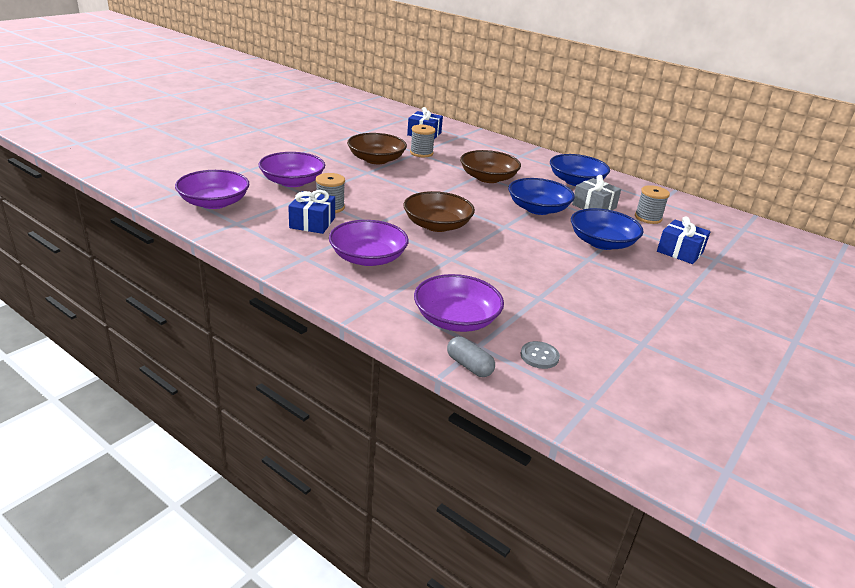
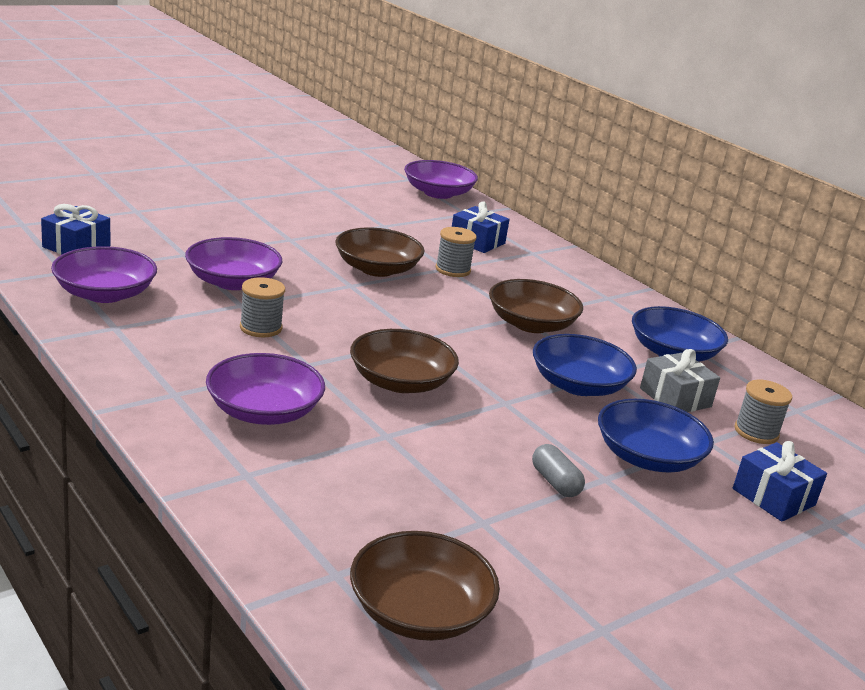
camera: 15 degrees right, 5 degrees down
(312, 223) = (220, 346): blue gift -> blue gift (76, 246)
(456, 319) = (330, 528): purple bowl -> purple bowl (438, 193)
(469, 366) = (301, 601): grey capsule -> grey capsule (555, 482)
(539, 356) = (419, 611): grey button -> brown bowl

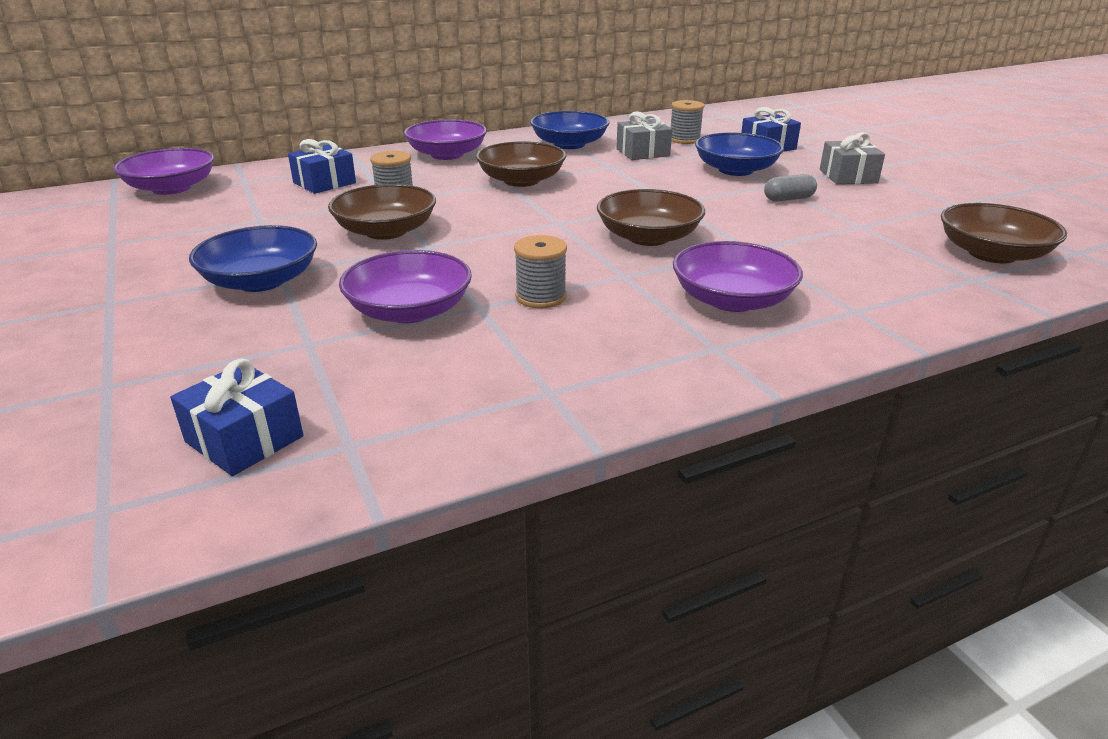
camera: 75 degrees left, 5 degrees up
(105, 294) = (439, 404): purple bowl -> purple bowl (447, 154)
(578, 385) = (632, 177): blue bowl -> blue bowl (261, 281)
(678, 548) = (848, 176): none -> grey gift

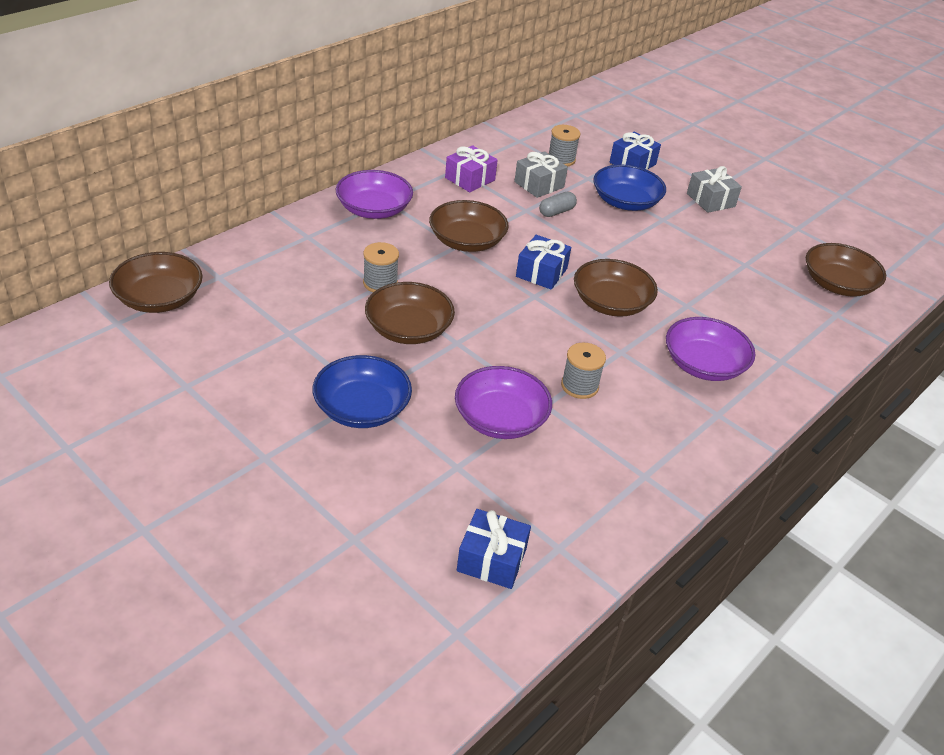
camera: 25 degrees left, 10 degrees up
(171, 188) = (159, 298): purple bowl -> brown bowl
(324, 183) = (298, 269): blue gift -> blue gift (541, 272)
(569, 144) = (470, 179): blue bowl -> purple gift
(788, 199) = (683, 237): grey capsule -> grey capsule (556, 212)

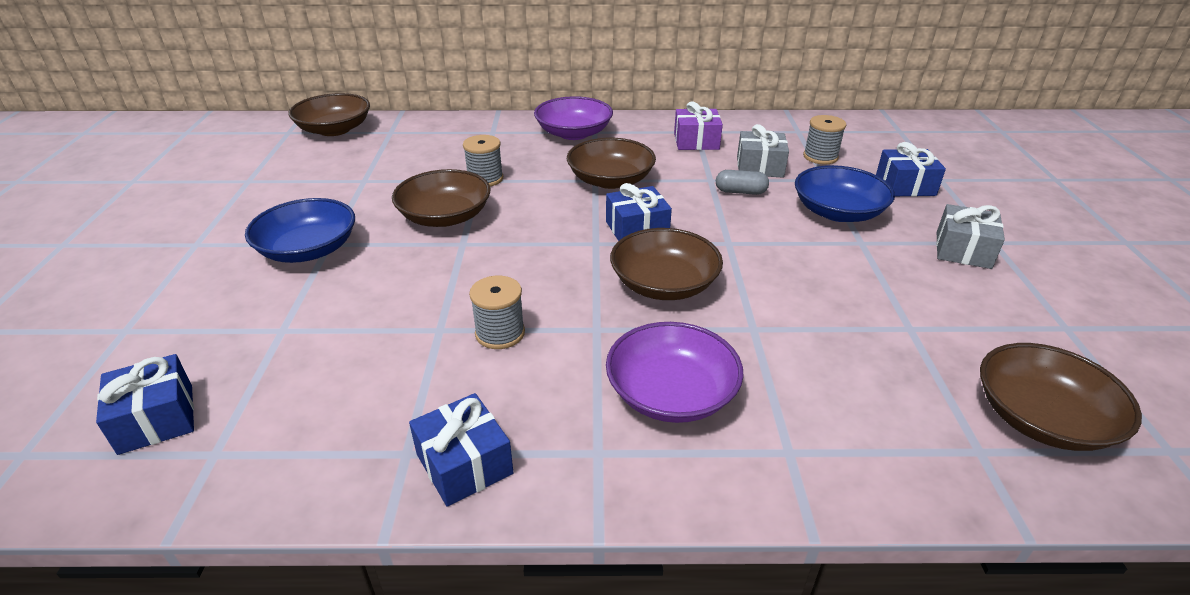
camera: 50 degrees right, 5 degrees down
(500, 419) = (383, 317): purple bowl -> none
(676, 460) = (464, 464): none -> blue gift

